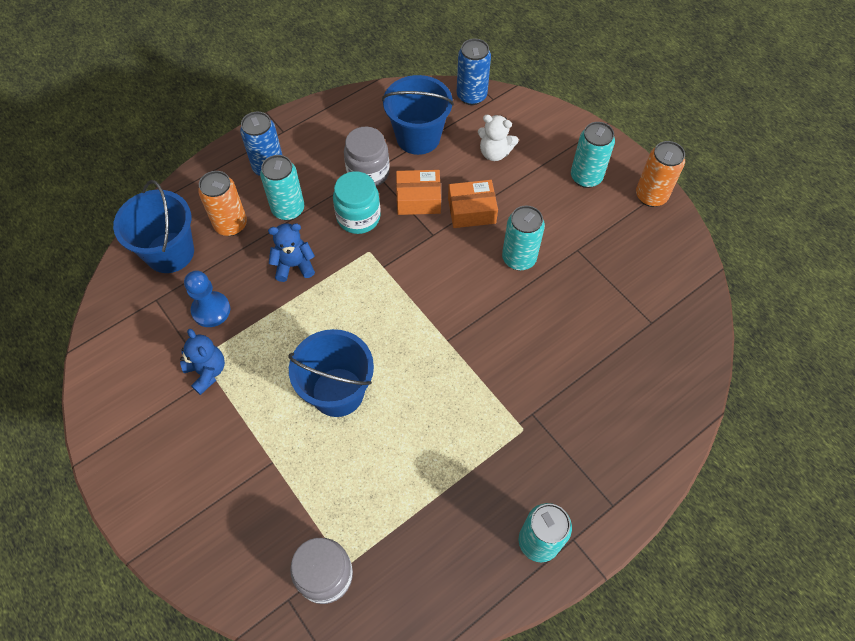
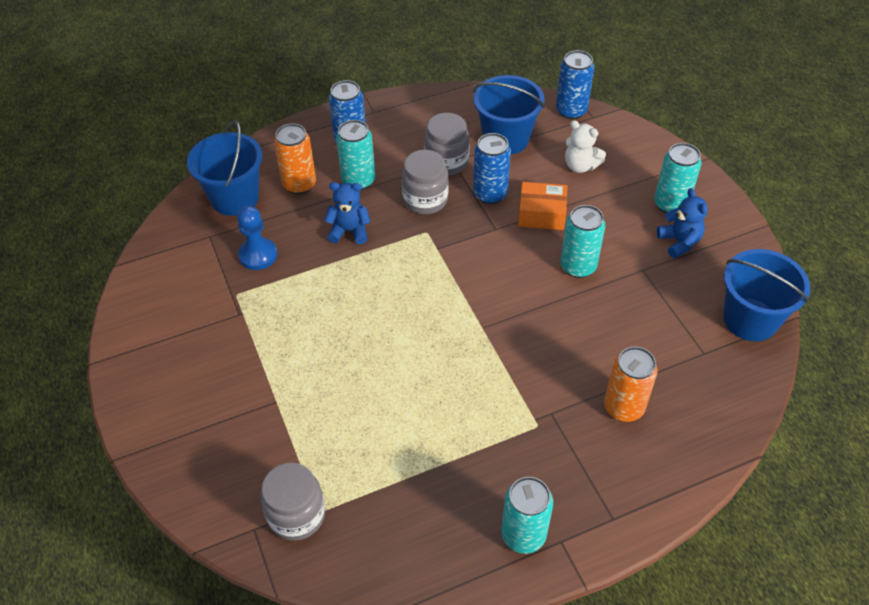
camera: 15 degrees right, 10 degrees down
(207, 372) = (238, 308): blue teddy bear -> blue teddy bear (679, 242)
(338, 392) = (358, 352): blue bucket -> blue bucket (750, 319)
(358, 217) = (425, 200): turquoise jar -> grey jar
(418, 199) = (490, 194): orange box -> blue can
(651, 196) = (736, 234): orange can -> orange can (623, 407)

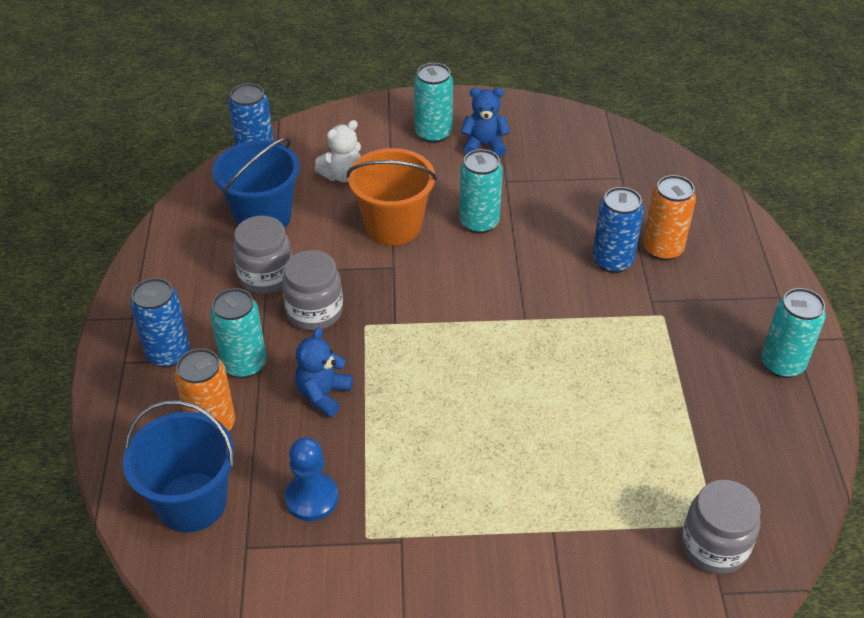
camera: 70 degrees left, 5 degrees down
(490, 194) = (340, 256): blue can -> blue can (612, 261)
(541, 214) = (393, 225): orange box -> orange bucket
(750, 319) = (596, 137): blue bucket -> none

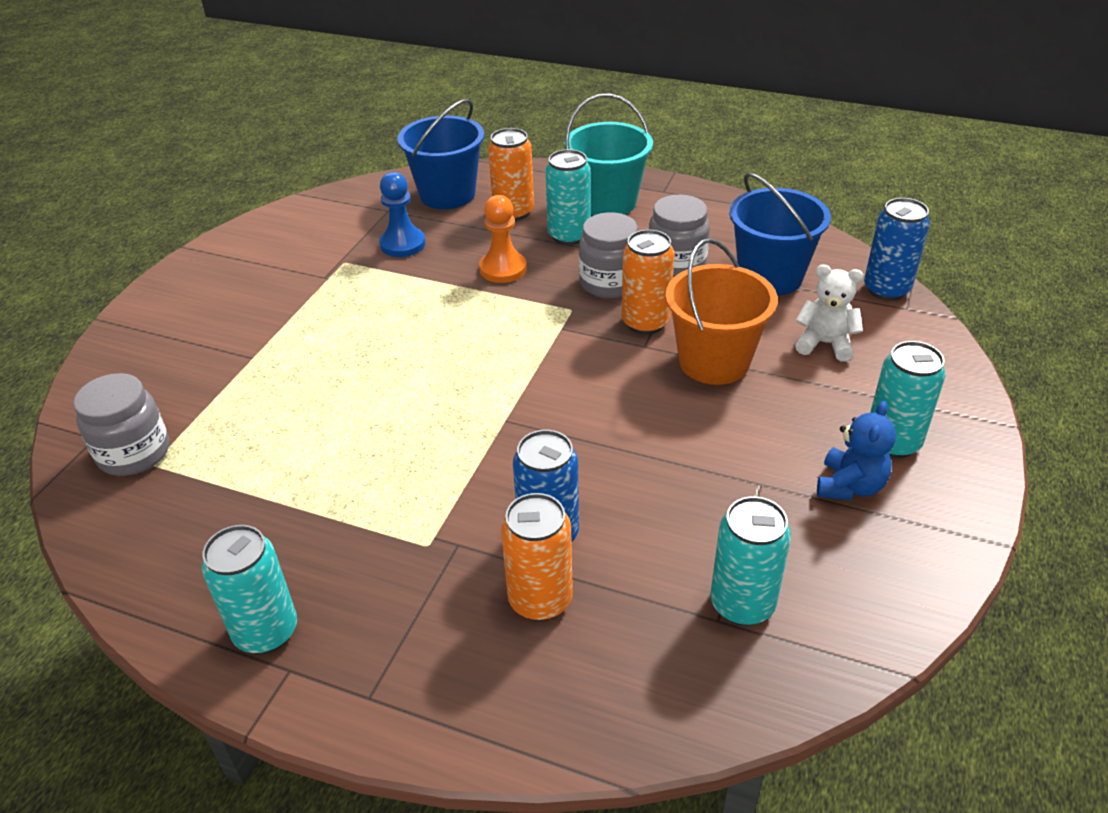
camera: 115 degrees right, 5 degrees down
(168, 354) = (608, 202): blue can -> turquoise bucket
(323, 394) = (503, 269): blue teddy bear -> orange pawn
(342, 175) = (825, 344): white teddy bear -> white teddy bear turned 120 degrees clockwise
(362, 274) = (645, 322): none -> orange can
(479, 222) = (686, 432): turquoise can -> turquoise can (742, 604)

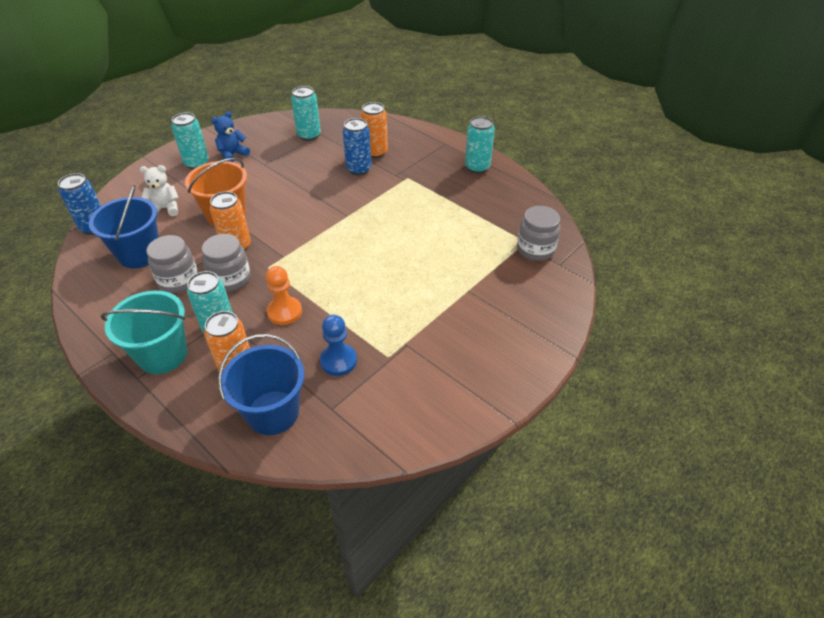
camera: 160 degrees left, 5 degrees up
(825, 344) = (165, 208): white teddy bear -> white teddy bear turned 135 degrees clockwise

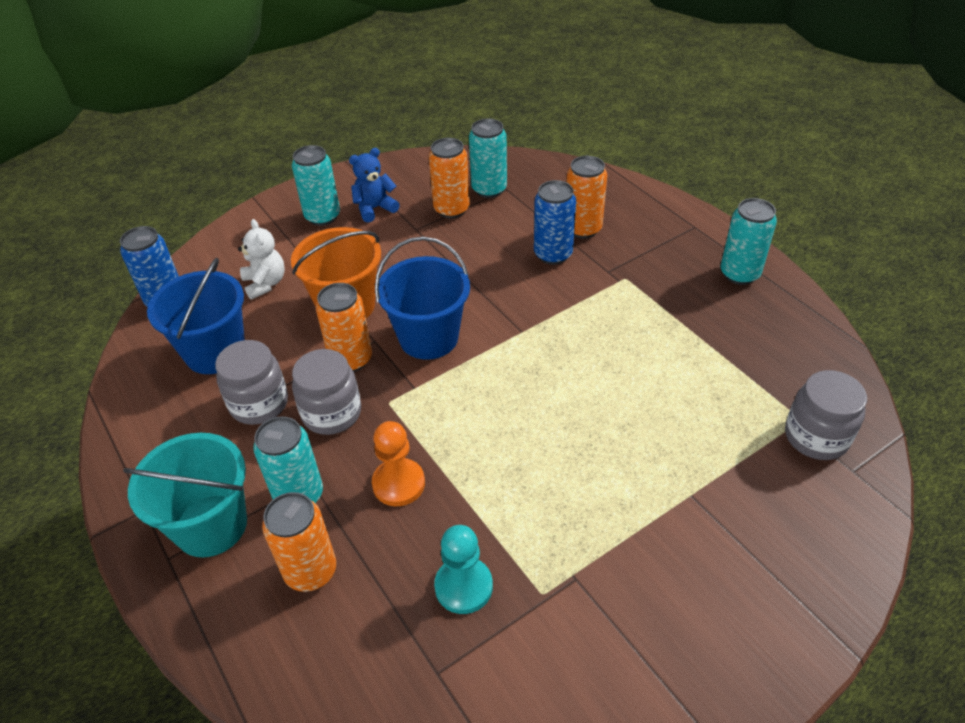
camera: 15 degrees right, 0 degrees up
(165, 208) = (265, 283): white teddy bear -> white teddy bear turned 60 degrees clockwise
(273, 412) = (347, 660): blue bucket -> blue bucket (428, 338)
(286, 150) = (451, 209): none -> orange can
(338, 361) = (463, 586): blue pawn -> turquoise pawn

